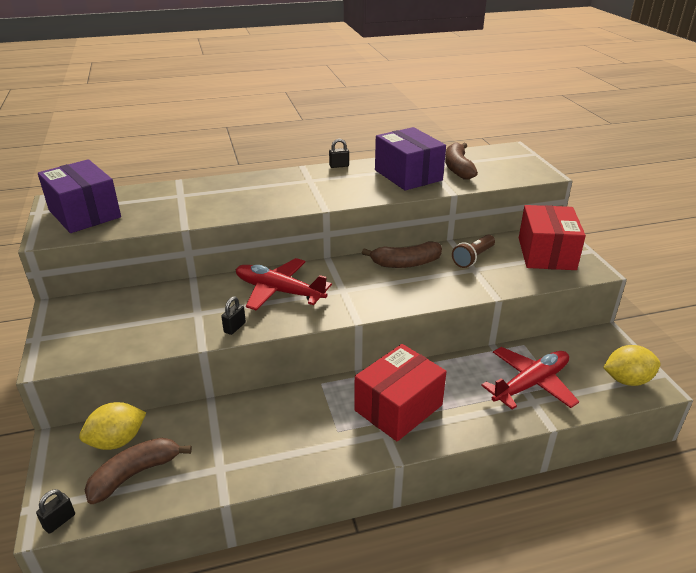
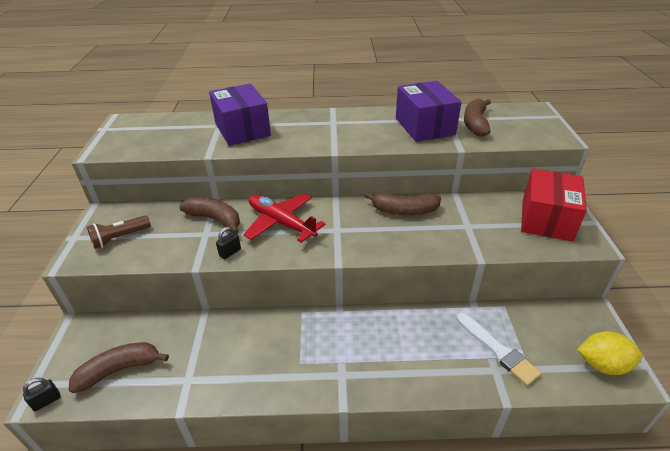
camera: 15 degrees right, 5 degrees up
(84, 214) = (136, 134): purple box -> purple box (242, 129)
(117, 441) = (118, 335): yellow lemon -> none
(202, 298) = (215, 219): none -> brown banana
(339, 166) = (365, 111): black padlock -> none
(398, 407) = (362, 350): red box -> none
(473, 258) = (470, 214): brown flashlight -> brown flashlight (120, 238)
(530, 384) = (498, 350): red plane -> white brush

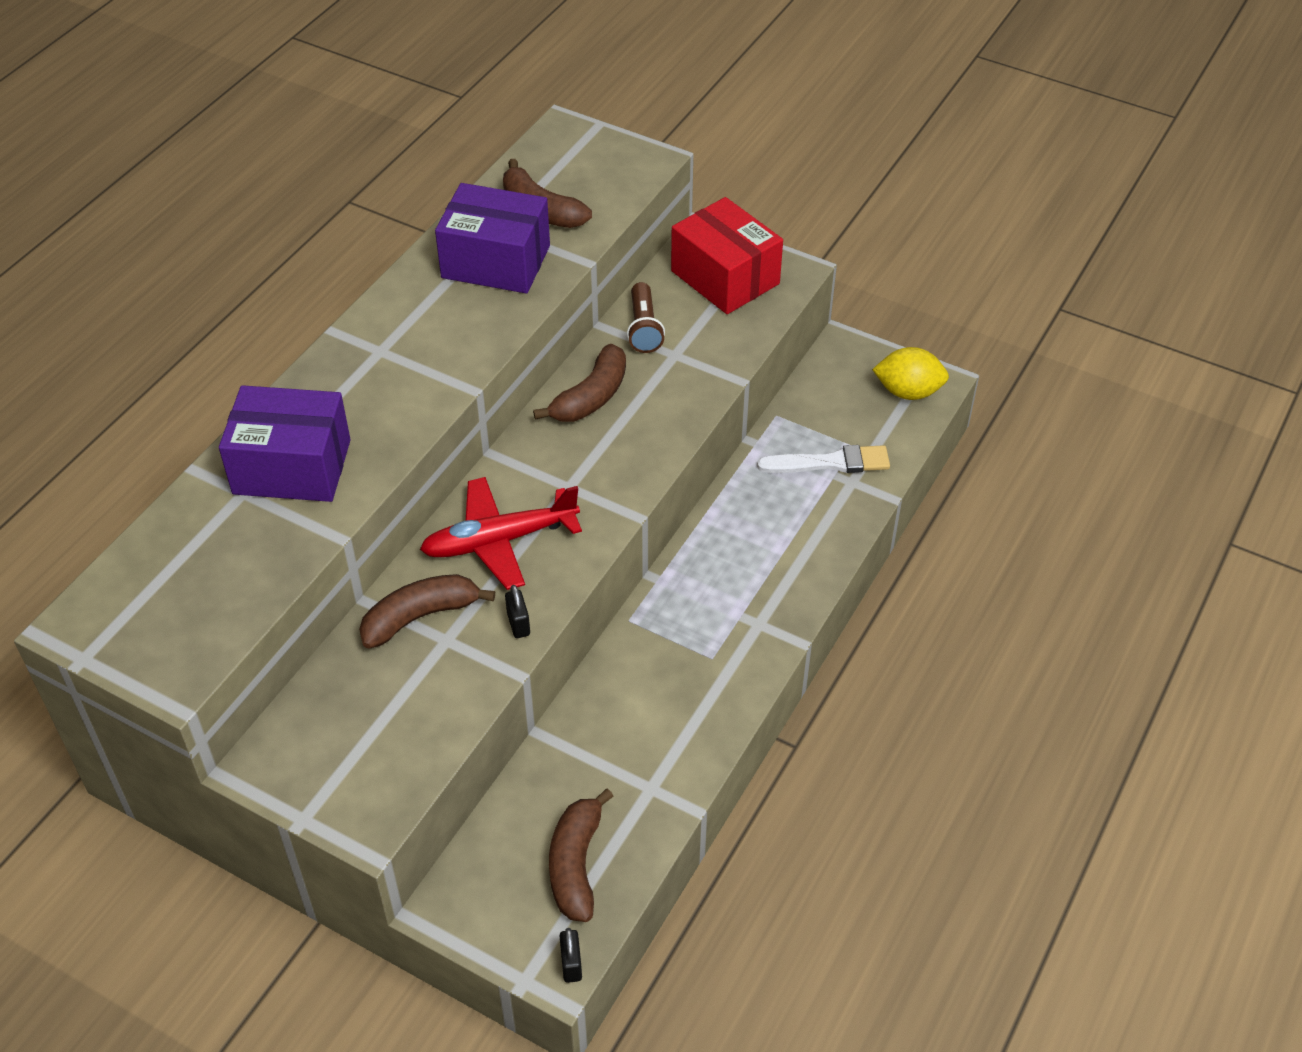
camera: 60 degrees left, 10 degrees up
(120, 238) = (362, 753): brown flashlight -> brown flashlight (644, 328)
(602, 365) = (908, 392): yellow lemon -> yellow lemon turned 60 degrees clockwise

